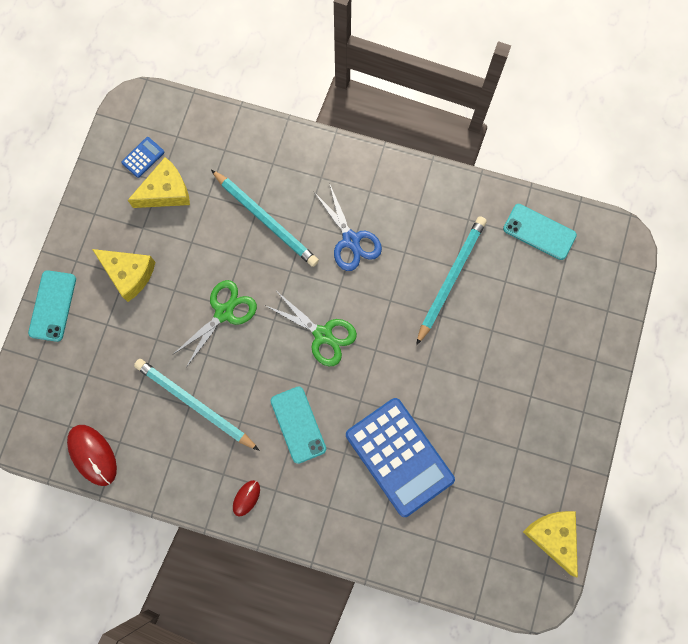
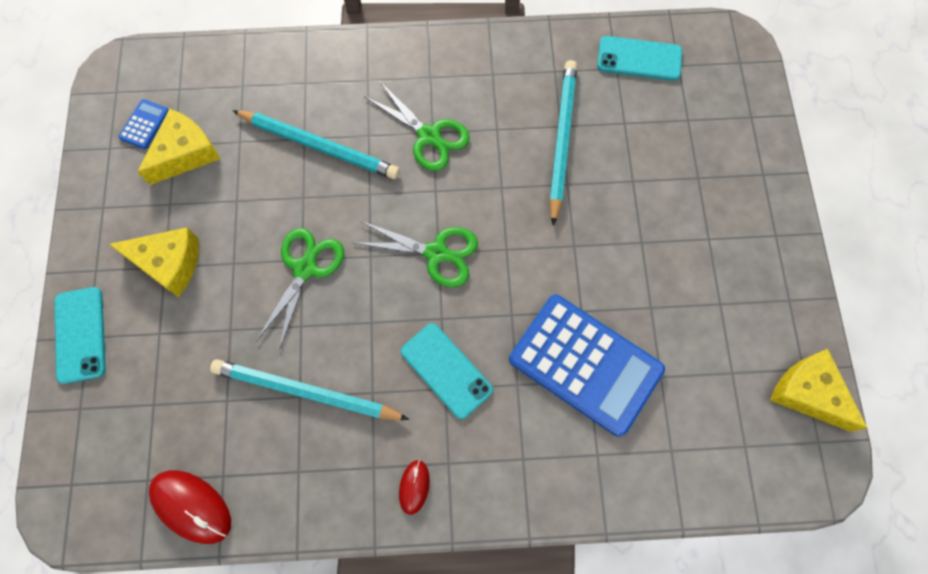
camera: 20 degrees left, 5 degrees down
(351, 240) = (429, 136): blue scissors -> green scissors

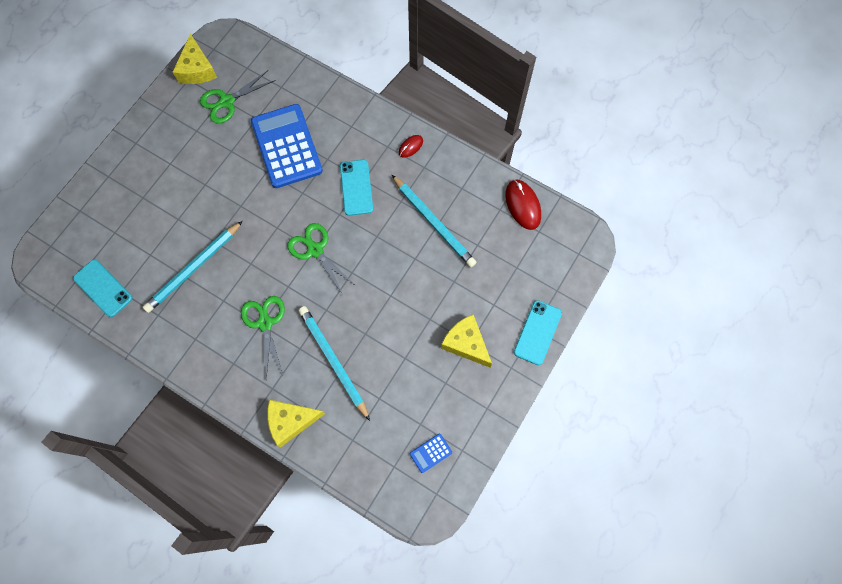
camera: 145 degrees left, 0 degrees up
(185, 153) = (416, 412): yellow cheese -> yellow cheese (291, 421)
(305, 269) = (392, 289): green scissors -> green scissors (227, 101)

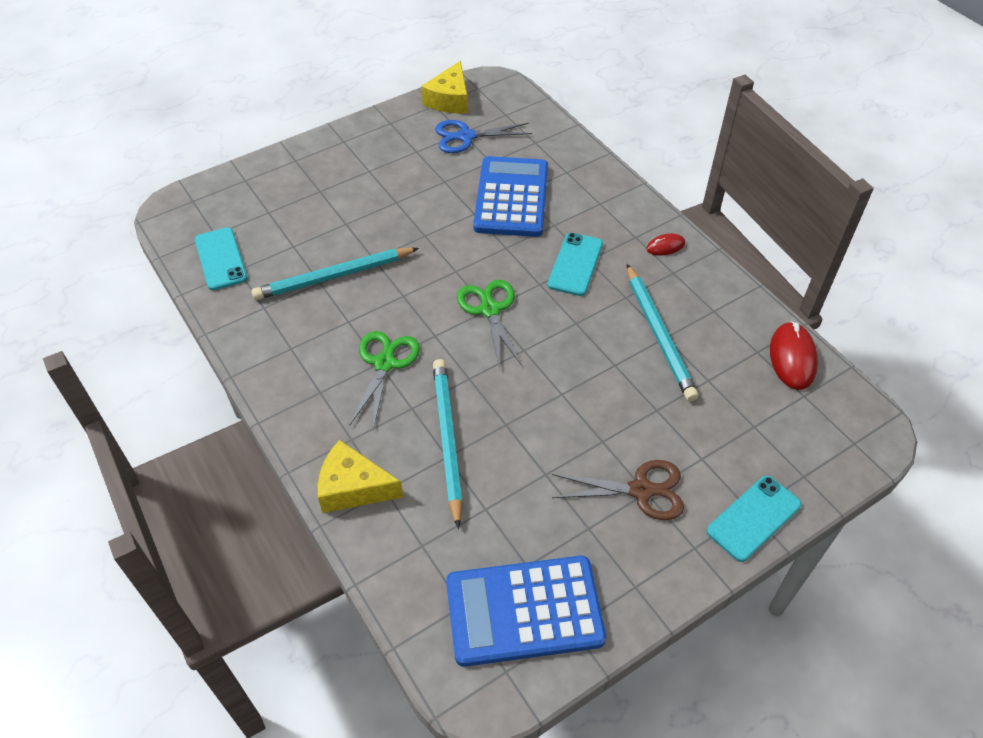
camera: 25 degrees right, 20 degrees down
(227, 101) = (466, 136): green scissors -> blue scissors
(430, 453) = (524, 611): blue calculator -> blue calculator, size x2.48
(466, 343) = (641, 490): yellow cheese -> brown scissors

